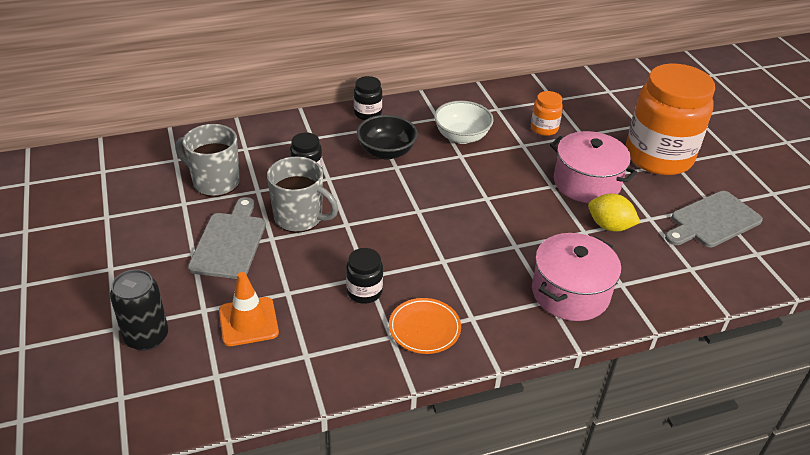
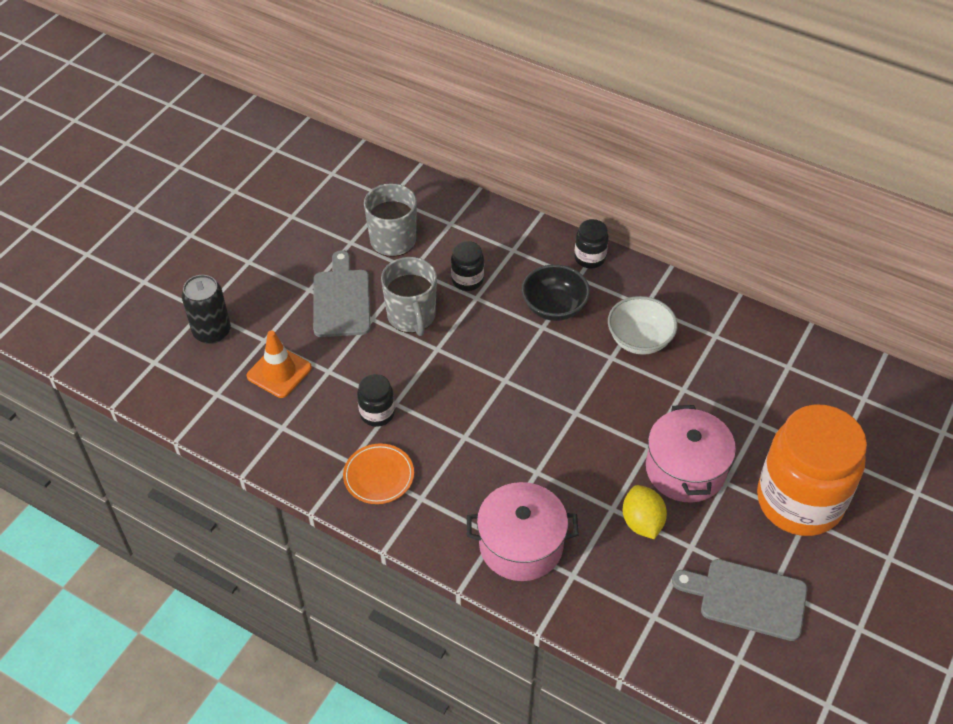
camera: 50 degrees right, 10 degrees up
(230, 242) = (341, 299): grey cutting board -> grey cutting board turned 60 degrees counterclockwise
(544, 128) = (729, 388): orange jar -> none

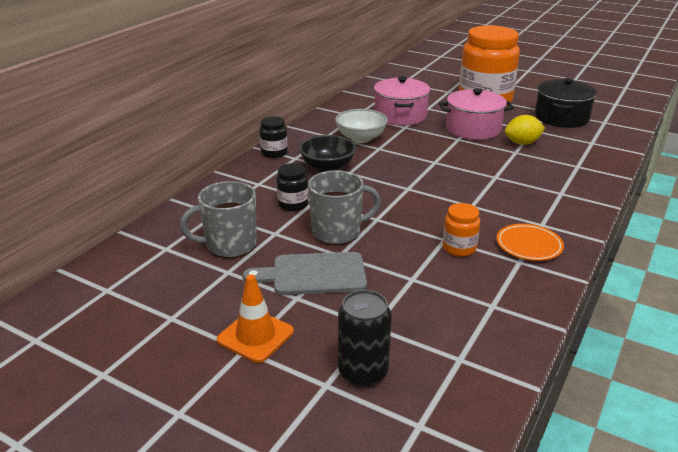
camera: 90 degrees left, 20 degrees down
(279, 372) = (419, 312): orange traffic cone -> orange traffic cone (255, 336)
(377, 413) = (459, 248): black jar -> orange jar
(521, 545) = (563, 183): pink pot -> pink pot (400, 116)
(747, 598) = (561, 117): grey cutting board -> black pot

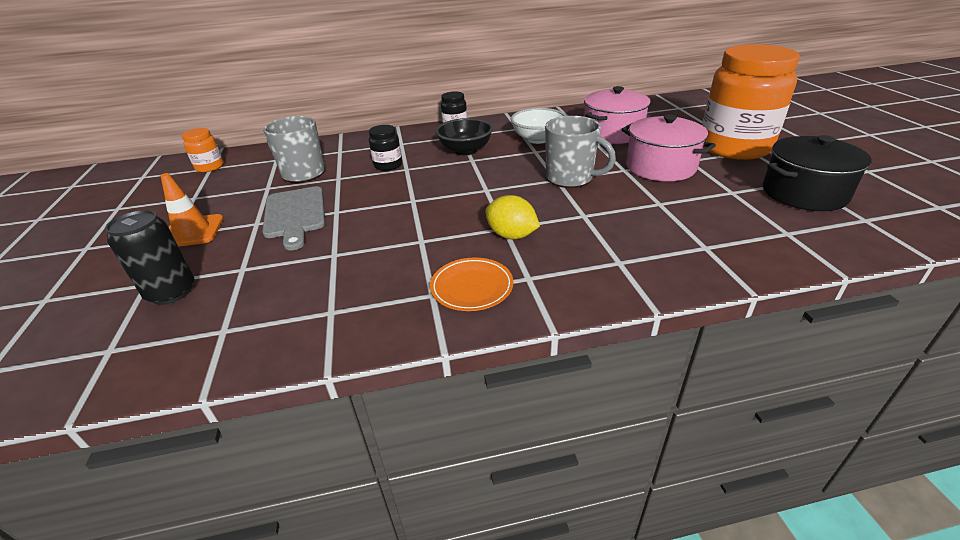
camera: 50 degrees right, 5 degrees up
(313, 274) = (295, 215): grey cutting board -> grey cutting board turned 150 degrees counterclockwise
(337, 232) = (369, 196): grey mug -> grey mug (570, 178)
(459, 248) = (414, 254): orange jar -> orange jar (210, 167)
(522, 143) = (687, 198): yellow lemon -> yellow lemon (511, 235)

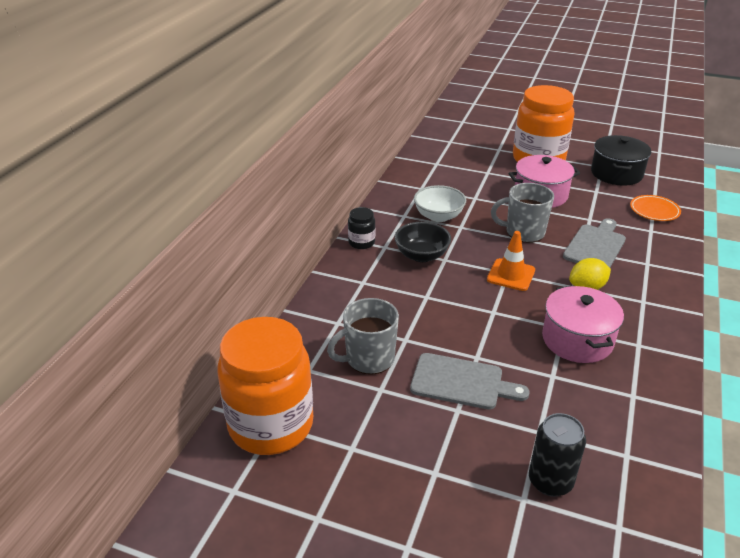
camera: 60 degrees left, 0 degrees up
(192, 231) = (439, 457): orange traffic cone -> orange traffic cone (511, 275)
(210, 167) = (271, 425): orange jar -> orange jar, size x2.36
(388, 165) = (407, 304): black jar -> none
(472, 287) = (640, 326): orange plate -> orange plate (654, 210)
(570, 178) = (523, 232): grey mug -> grey mug turned 150 degrees counterclockwise
(606, 220) = (595, 246): none -> grey cutting board
(612, 133) = (465, 184): pink pot -> pink pot (577, 340)

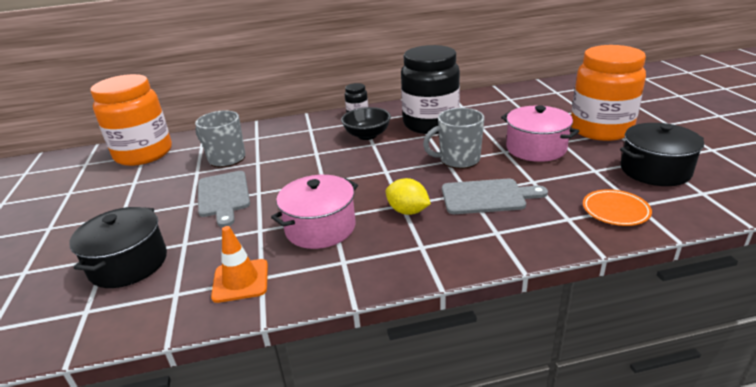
camera: 60 degrees right, 5 degrees down
(438, 216) = (430, 124): white bowl -> black jar
(511, 275) = (384, 173): orange traffic cone -> orange traffic cone (240, 281)
(523, 232) = (458, 160): grey mug -> grey mug turned 75 degrees counterclockwise
(550, 481) = (128, 264): black can -> black pot

